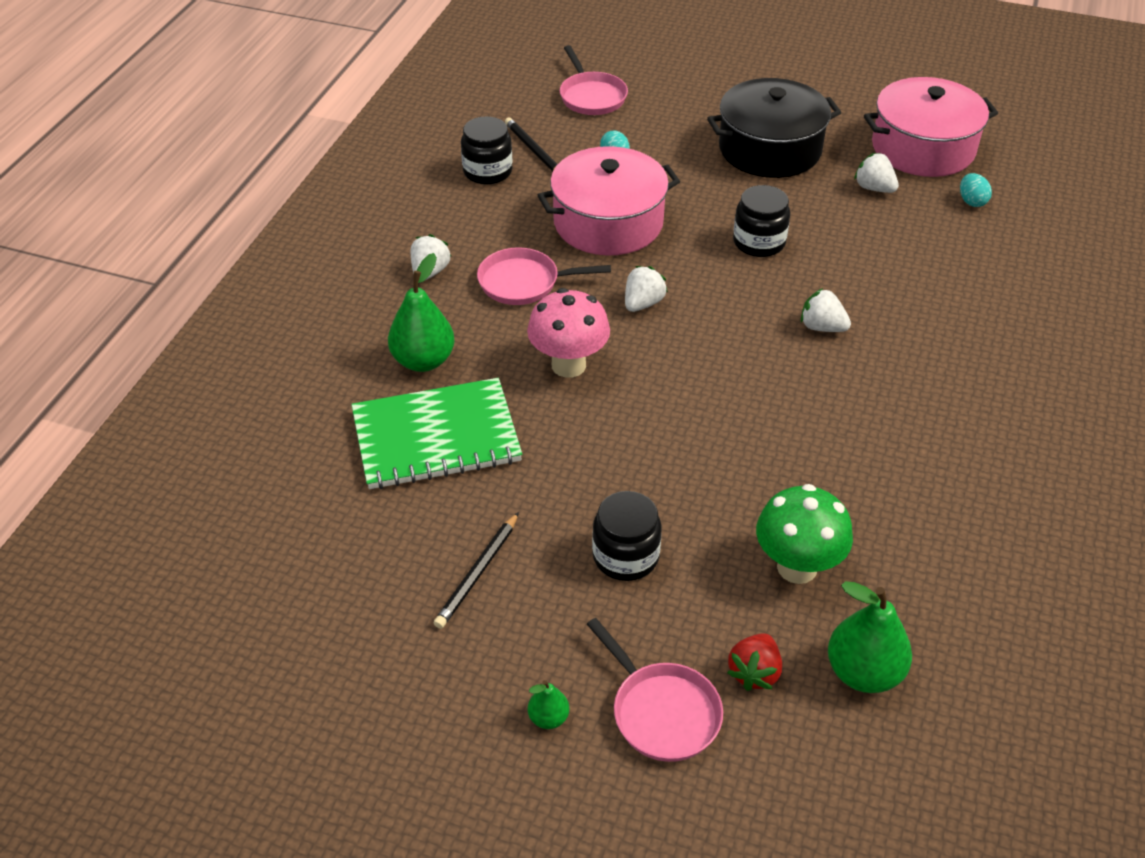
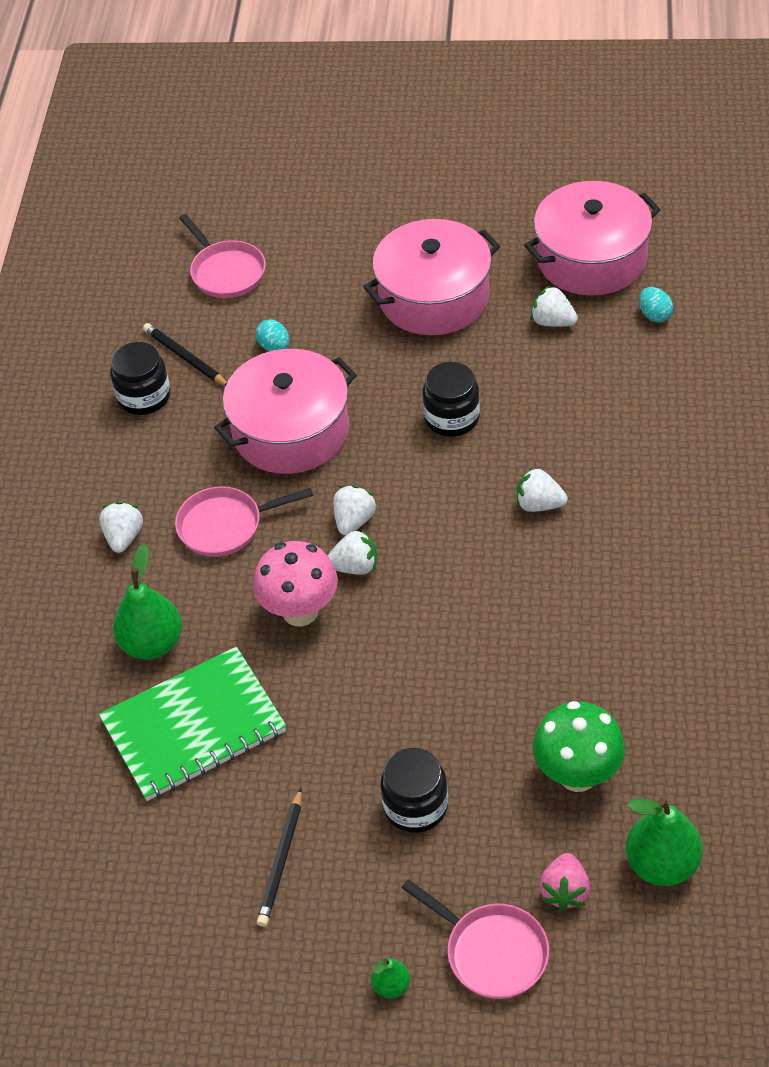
camera: 10 degrees left, 5 degrees up
(632, 340) = (355, 566): none -> white strawberry
(754, 673) = (565, 891): red strawberry -> pink strawberry
(770, 149) = (434, 297): black pot -> pink pot

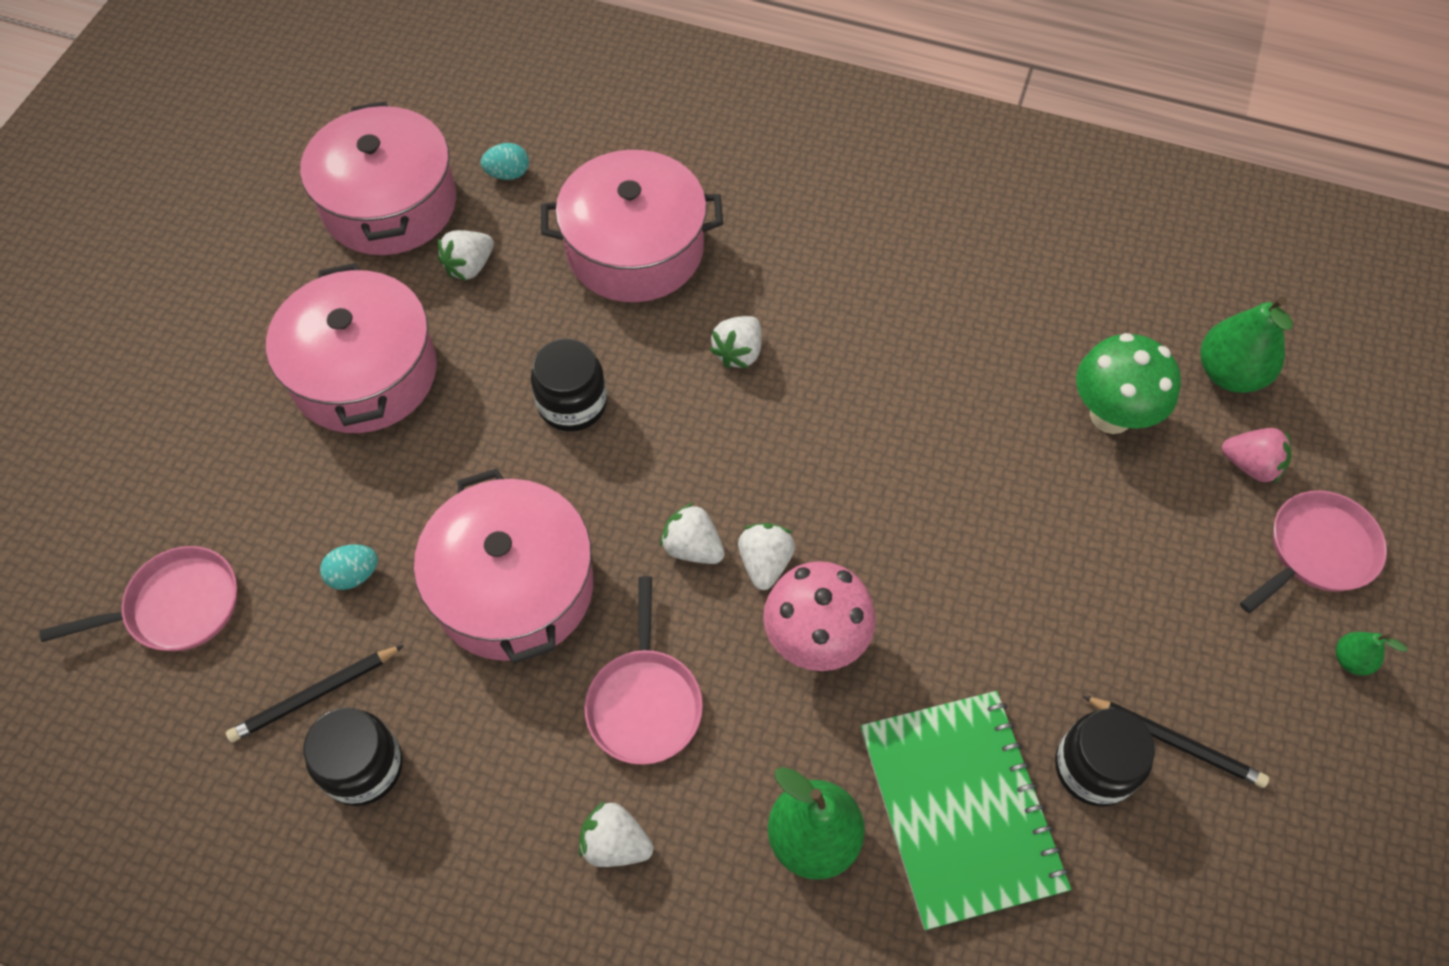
camera: 80 degrees left, 10 degrees up
(415, 806) = (1124, 580): black jar -> black jar (1094, 767)
(614, 413) = (635, 249): none -> pink pot

